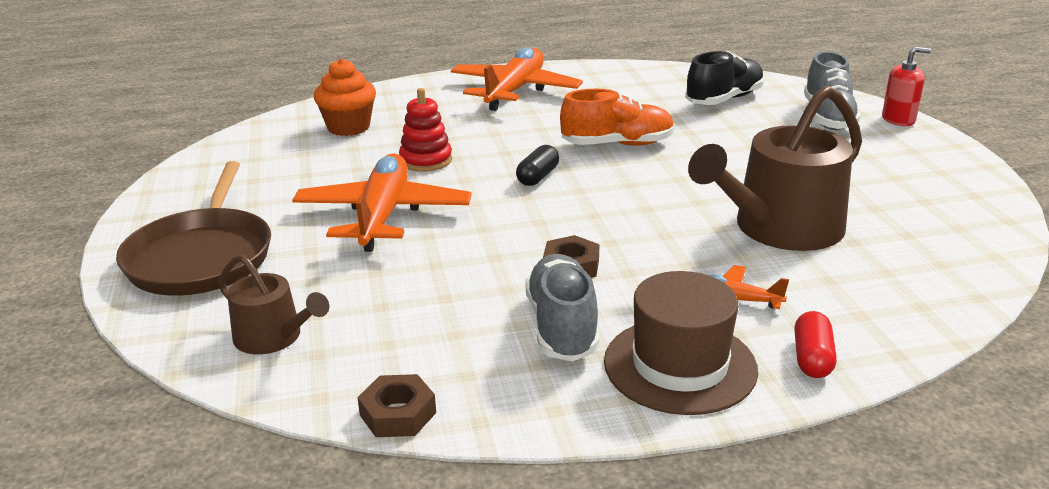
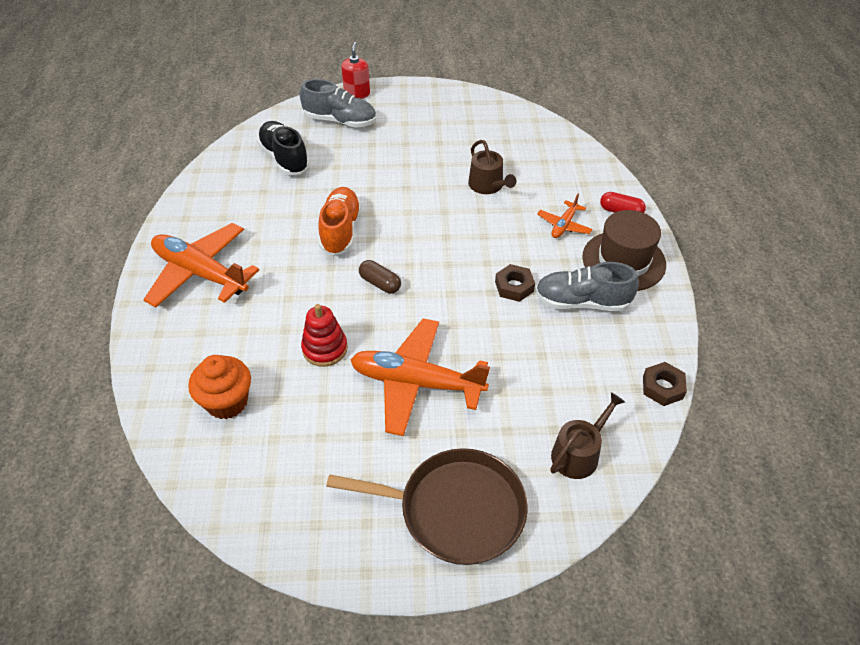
camera: 80 degrees left, 20 degrees up
(538, 177) = (380, 283): black capsule -> brown capsule
(779, 229) = (488, 186): brown watering can -> brown watering can, size x0.53

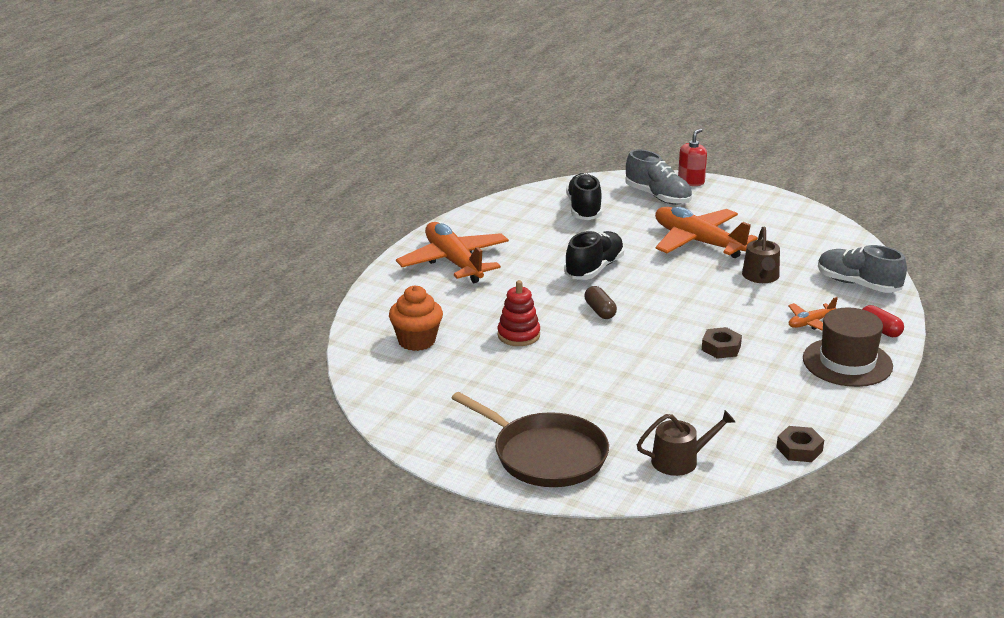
camera: 30 degrees right, 20 degrees down
(340, 230) = (594, 269): orange shoe -> black shoe
(416, 383) = (577, 378): orange plane -> orange plane (698, 242)
(582, 302) = (777, 376): grey shoe -> grey shoe (858, 284)

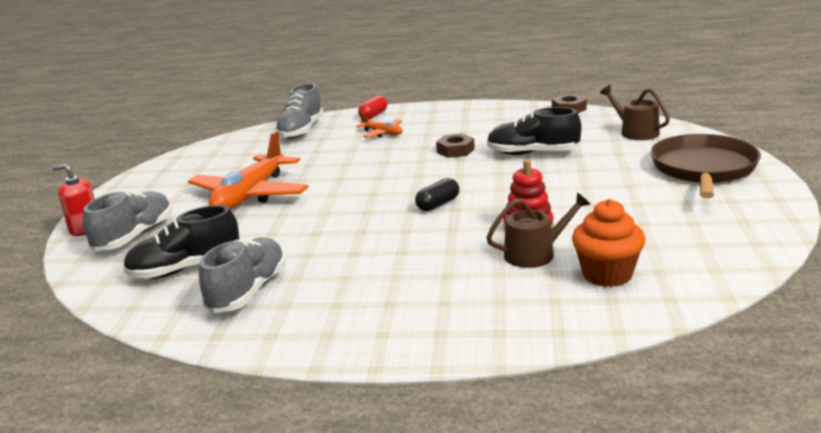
camera: 110 degrees left, 5 degrees down
(454, 262) = (392, 311): orange plane -> none
(529, 224) = (248, 292): none -> grey shoe
(594, 269) = (347, 227): black shoe -> black shoe (533, 153)
(600, 311) = (438, 204): brown capsule -> black capsule
(761, 277) = (311, 160): brown watering can -> brown watering can (535, 253)
(847, 362) = (434, 116): brown hat -> none

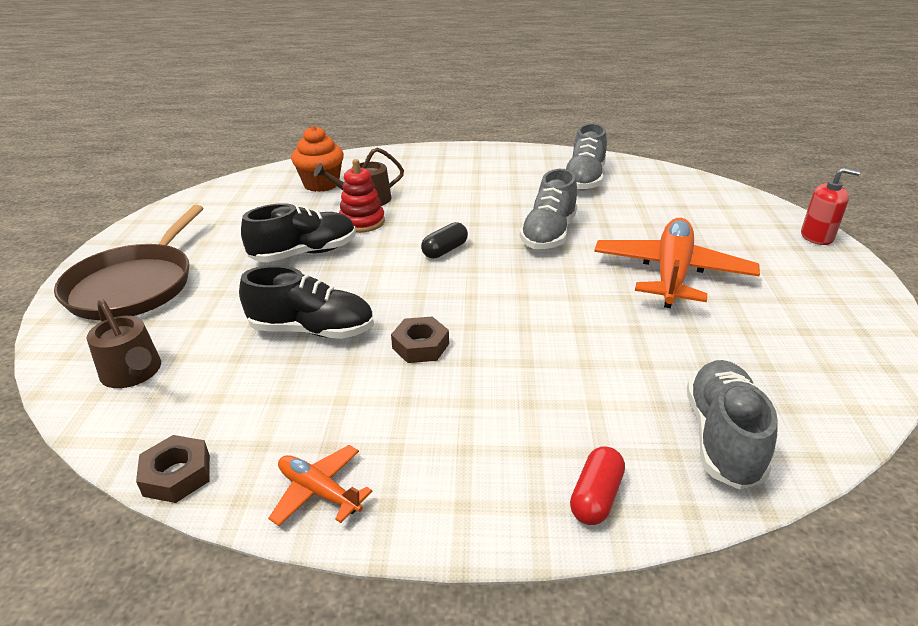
camera: 175 degrees right, 10 degrees up
(134, 237) = (745, 226): grey shoe -> grey shoe (548, 234)
(185, 269) = (654, 196): black shoe -> black shoe (304, 253)
(382, 133) = (551, 411): orange plane -> orange plane (319, 491)

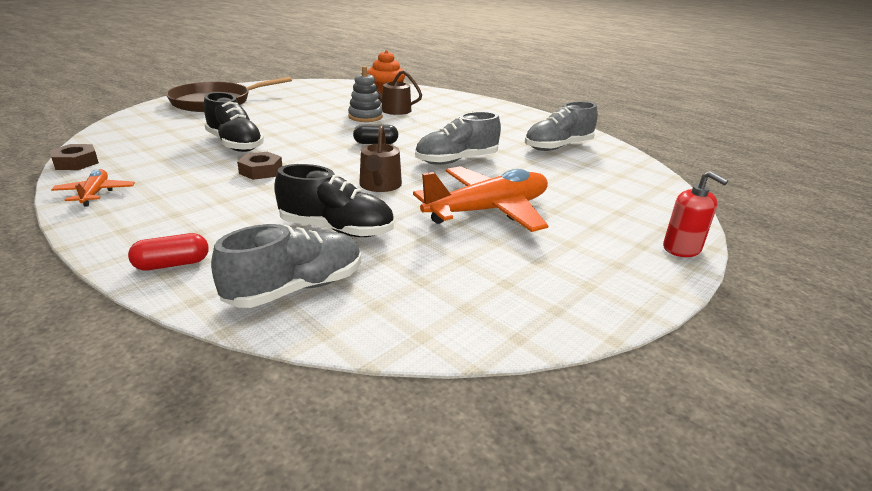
camera: 40 degrees right, 5 degrees down
(133, 373) = (144, 128): brown watering can -> brown watering can (380, 185)
(304, 253) = (306, 118): black shoe -> black shoe (336, 229)
(362, 222) = (365, 117): red stacking toy -> grey stacking toy

